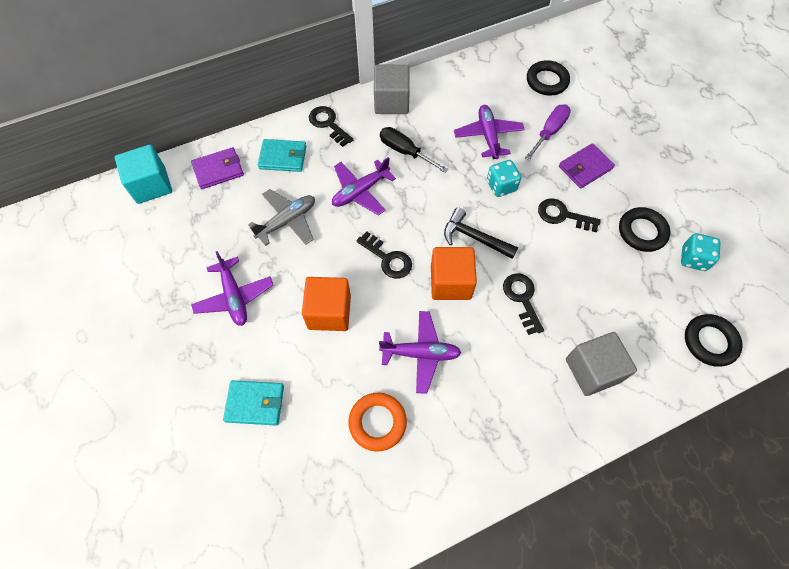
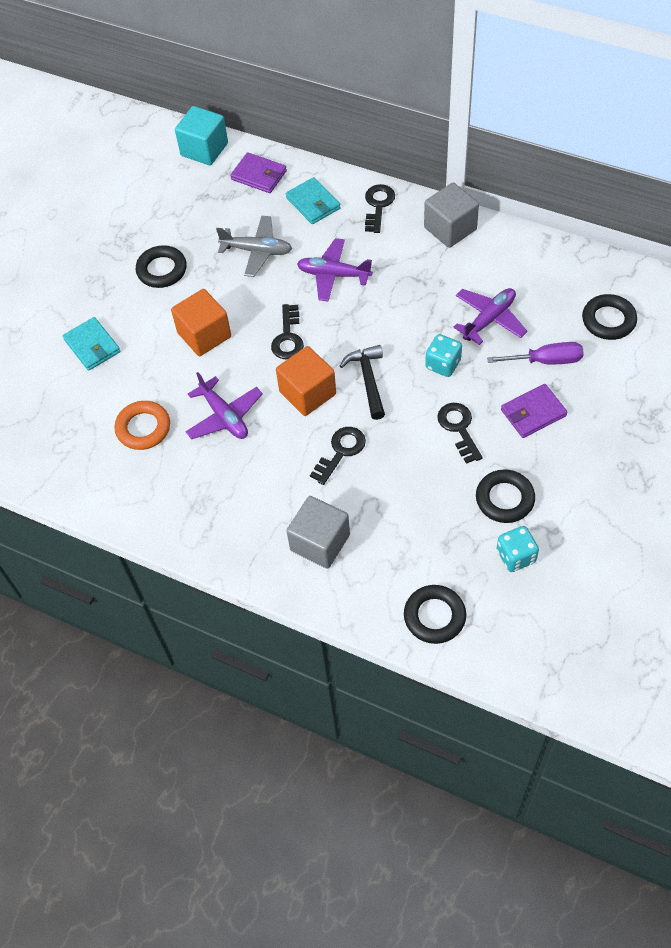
camera: 55 degrees right, 5 degrees down
(234, 296) = (162, 270): purple plane -> black ring
(405, 151) = (406, 274): black screwdriver -> none
(585, 168) = (533, 413): purple wallet -> purple wallet turned 45 degrees counterclockwise

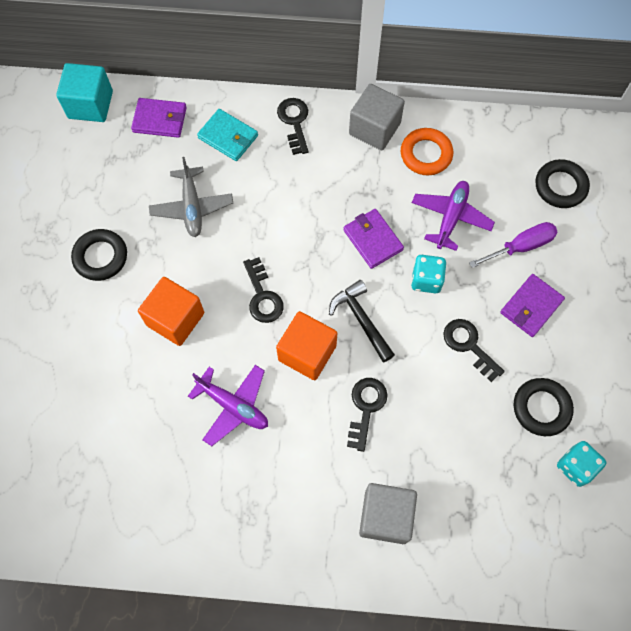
camera: 25 degrees left, 10 degrees up
(92, 346) = (60, 368): turquoise wallet -> none
(143, 428) = (154, 447): orange ring -> orange ring (426, 154)
(257, 251) = (192, 207): grey plane -> grey plane turned 90 degrees clockwise
(333, 275) = (280, 212): purple plane -> none
(407, 319) = (372, 240): none -> purple wallet
(434, 616) = (526, 559): black ring -> none

